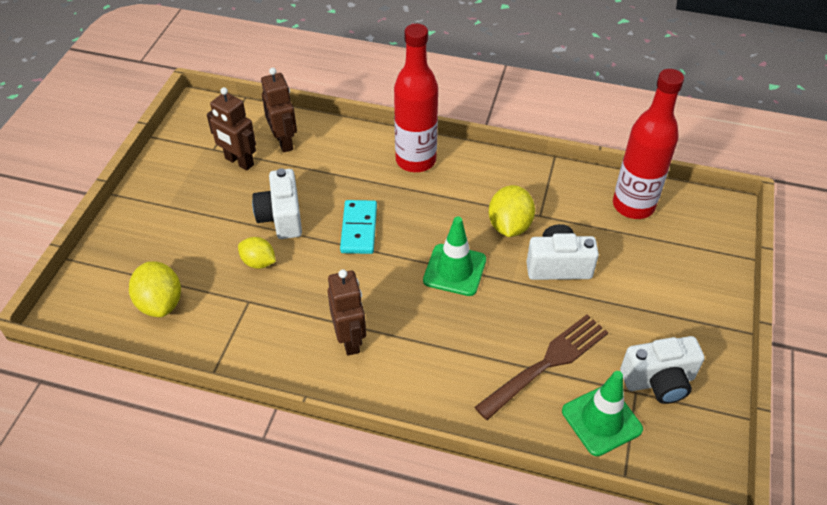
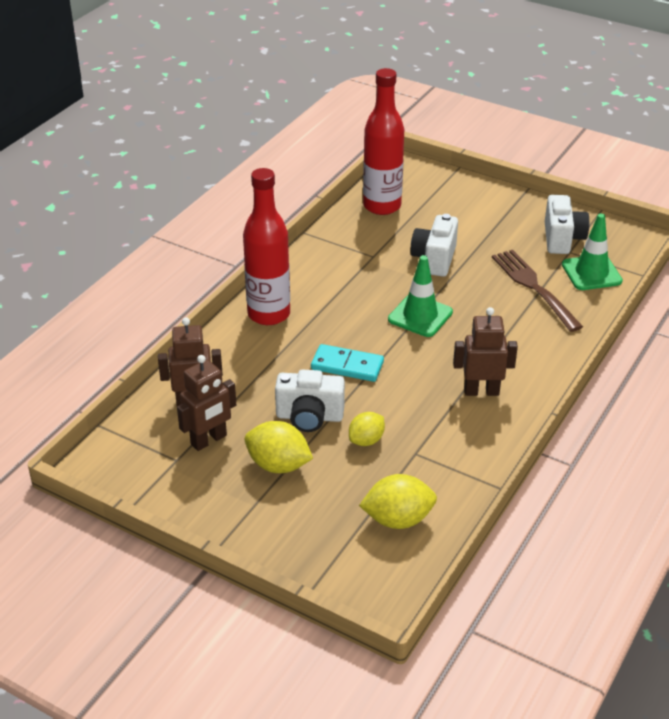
camera: 75 degrees left, 10 degrees down
(509, 226) = (379, 275): yellow lemon -> yellow lemon (278, 465)

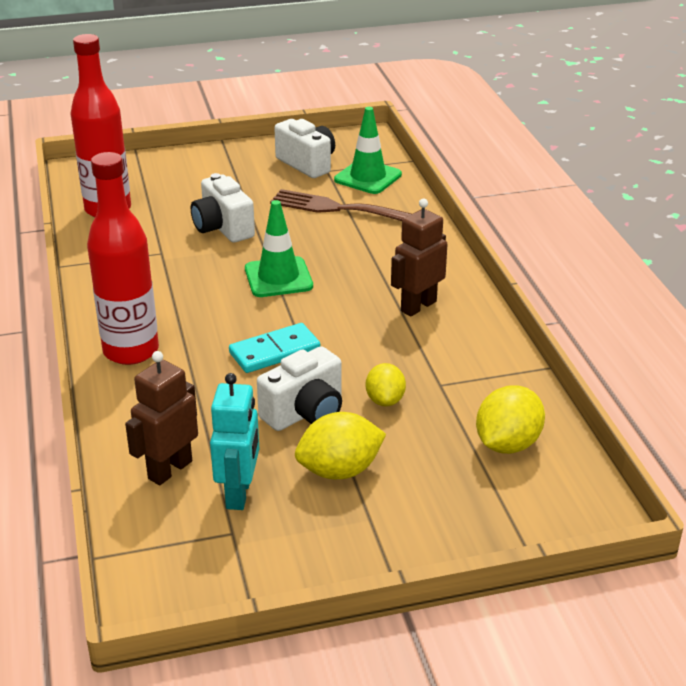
camera: 45 degrees left, 5 degrees down
(209, 440) = (239, 493): brown robot -> turquoise robot

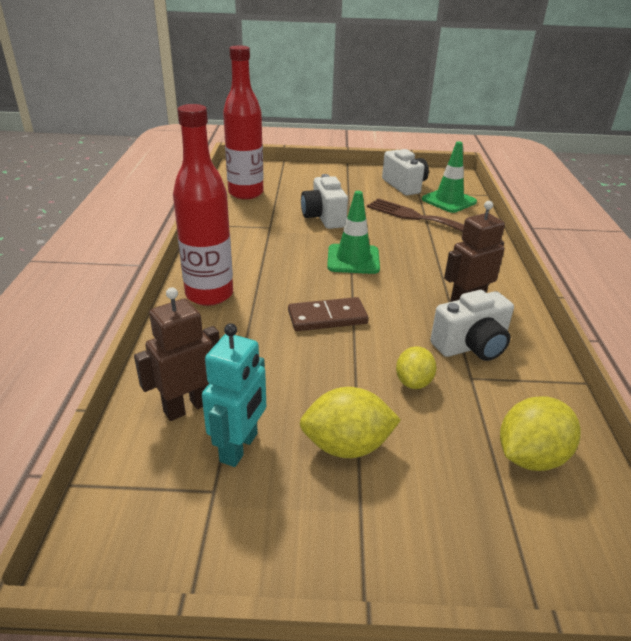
camera: 15 degrees right, 0 degrees up
(275, 352) = (327, 317): turquoise domino -> brown domino
(305, 413) = (334, 378): white camera -> white camera (471, 346)

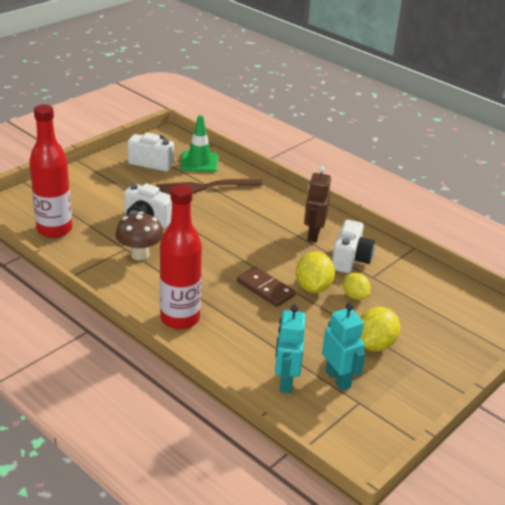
camera: 50 degrees left, 0 degrees up
(187, 407) = (286, 381): brown robot -> turquoise robot
(272, 236) = (140, 255): none -> brown mushroom
(327, 317) = (265, 289): brown domino -> brown domino turned 75 degrees counterclockwise
(353, 259) = (216, 242): green traffic cone -> none
(530, 457) = (438, 297): yellow lemon -> yellow lemon (313, 287)

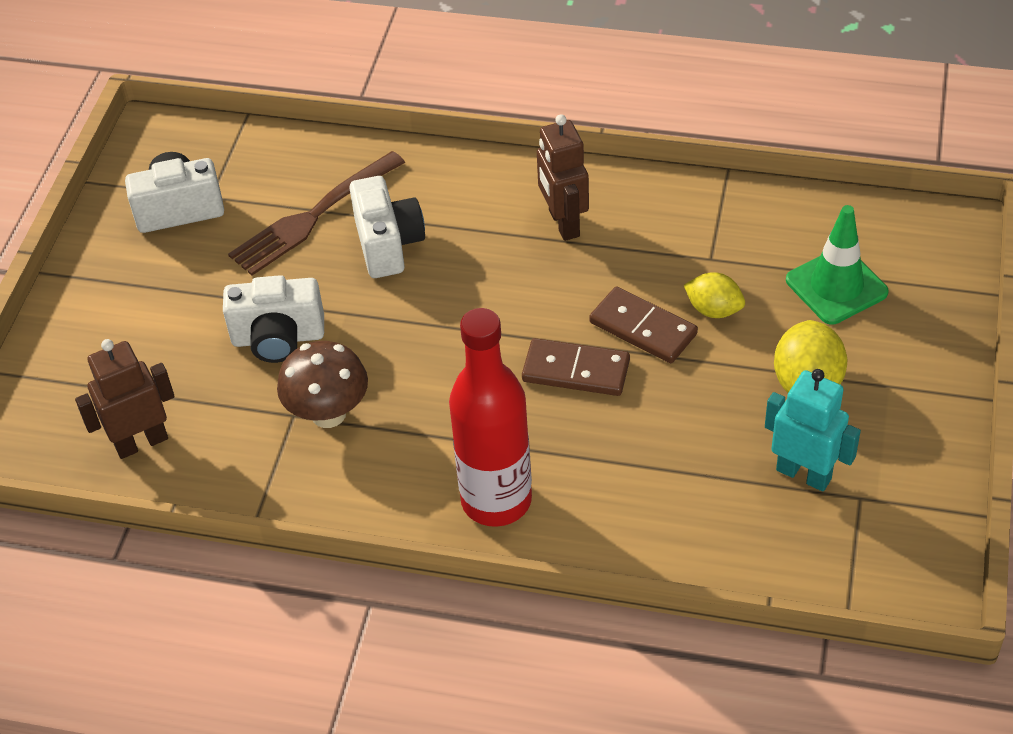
camera: 25 degrees left, 15 degrees up
(54, 230) = (141, 442): red bottle -> brown robot
(199, 162) = (258, 166): green traffic cone -> green traffic cone (836, 286)
(286, 381) = (737, 521): turquoise robot -> none
(313, 287) = (643, 328): yellow lemon -> brown domino
(350, 260) = (655, 243): white camera -> white camera (388, 244)

